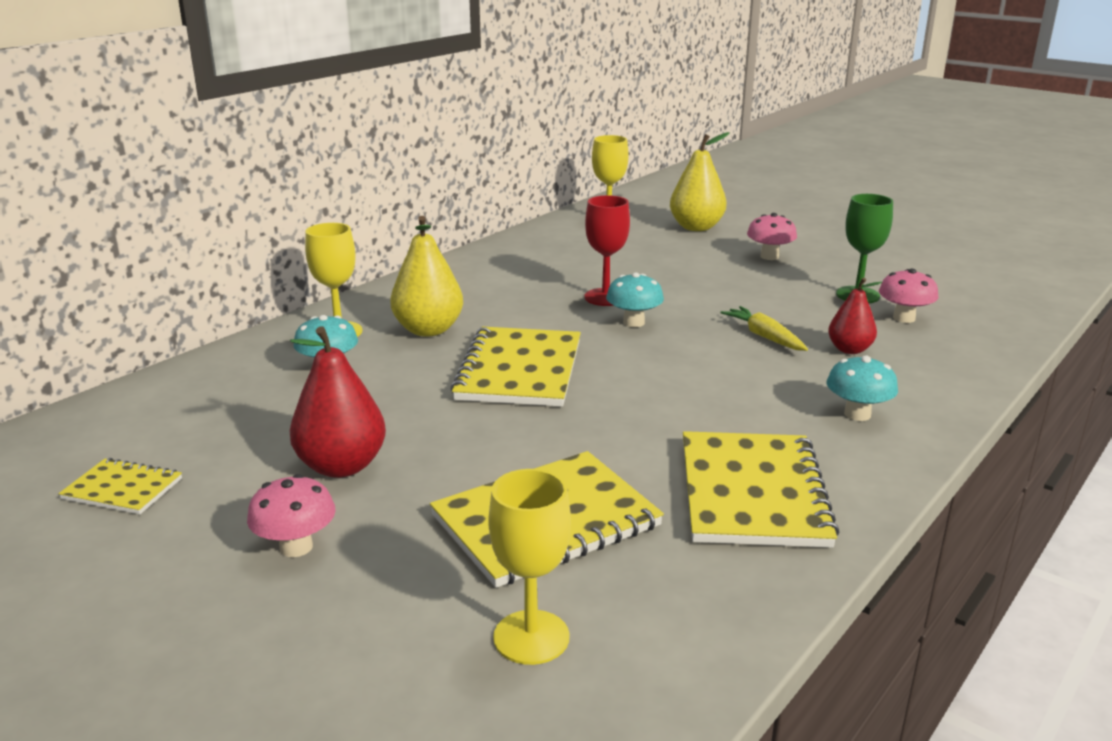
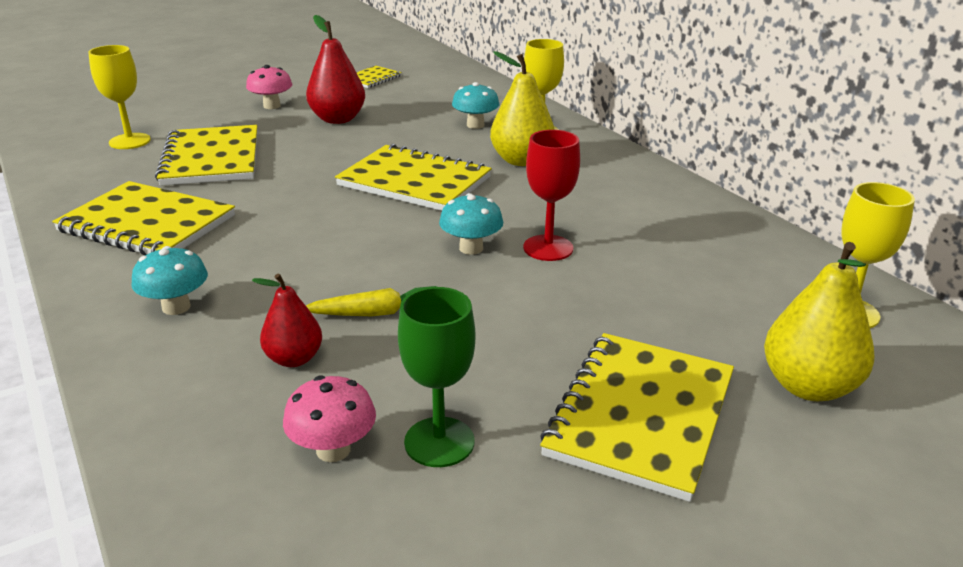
camera: 110 degrees right, 5 degrees up
(769, 256) = (641, 415): pink mushroom -> yellow notebook

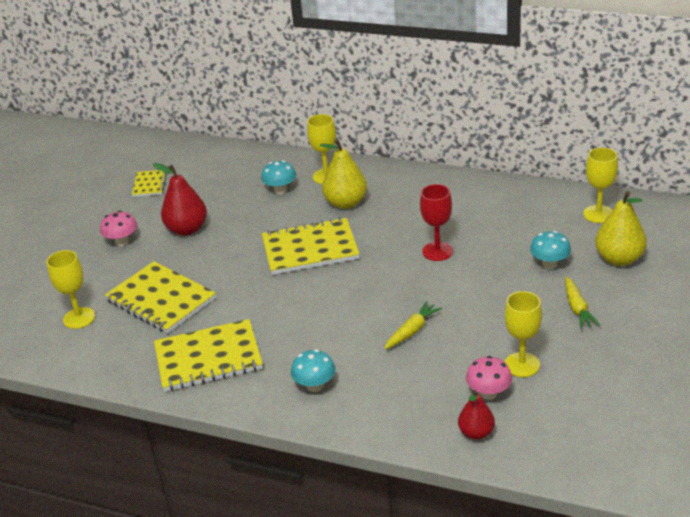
camera: 35 degrees left, 5 degrees up
(294, 359) = (412, 372): red pear -> red pear (476, 433)
(439, 442) = (522, 365): green goblet -> yellow goblet
(471, 248) = (402, 272): turquoise mushroom -> turquoise mushroom (549, 264)
(641, 415) = (577, 308): yellow notebook -> yellow carrot

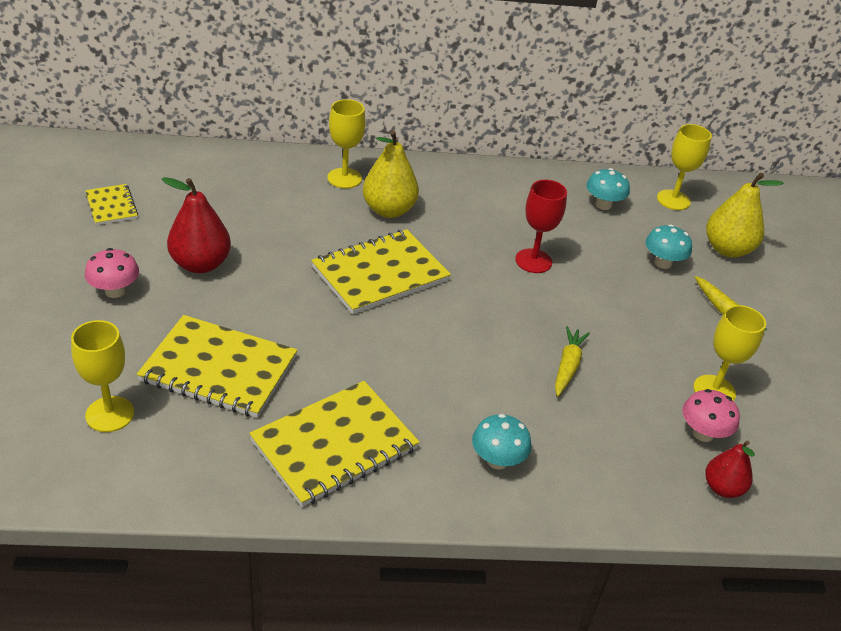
camera: 30 degrees left, 5 degrees up
(280, 190) = (296, 200): turquoise mushroom -> turquoise mushroom (603, 205)

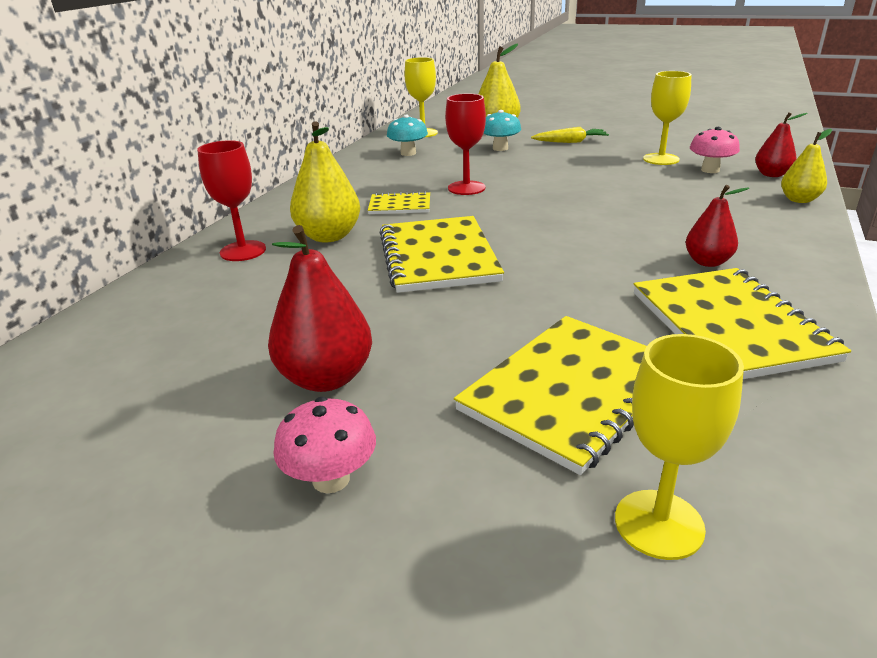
camera: 60 degrees left, 10 degrees down
(111, 206) = (84, 455): yellow notebook -> yellow notebook (400, 206)
(344, 178) = (243, 251): yellow goblet -> red goblet
(445, 432) = (707, 262): none -> red pear
(497, 460) = (748, 245): turquoise mushroom -> none
(567, 366) = (620, 198): yellow carrot -> none
(648, 507) = (799, 200): none -> yellow pear

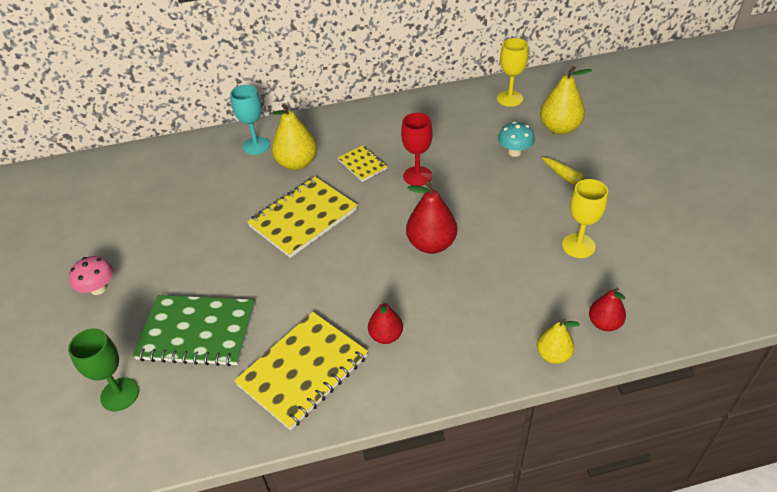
camera: 55 degrees right, 15 degrees up
(243, 251) = (256, 146): red goblet -> turquoise goblet
(326, 378) = (161, 247): red pear -> red pear (431, 244)
(408, 153) = (458, 116): turquoise mushroom -> none
(571, 392) = (197, 332): yellow notebook -> green notebook
(659, 524) = (120, 394): yellow goblet -> green goblet
(710, 170) = (578, 283): pink mushroom -> none

